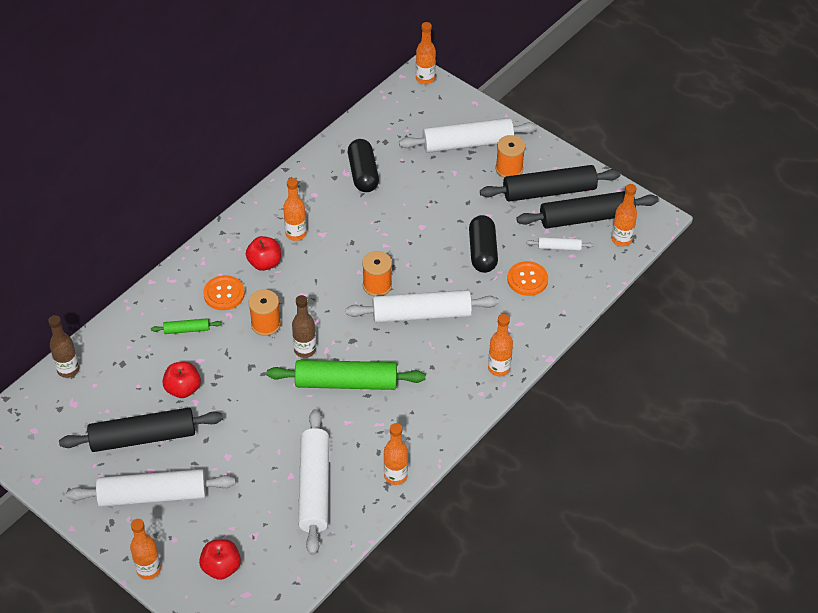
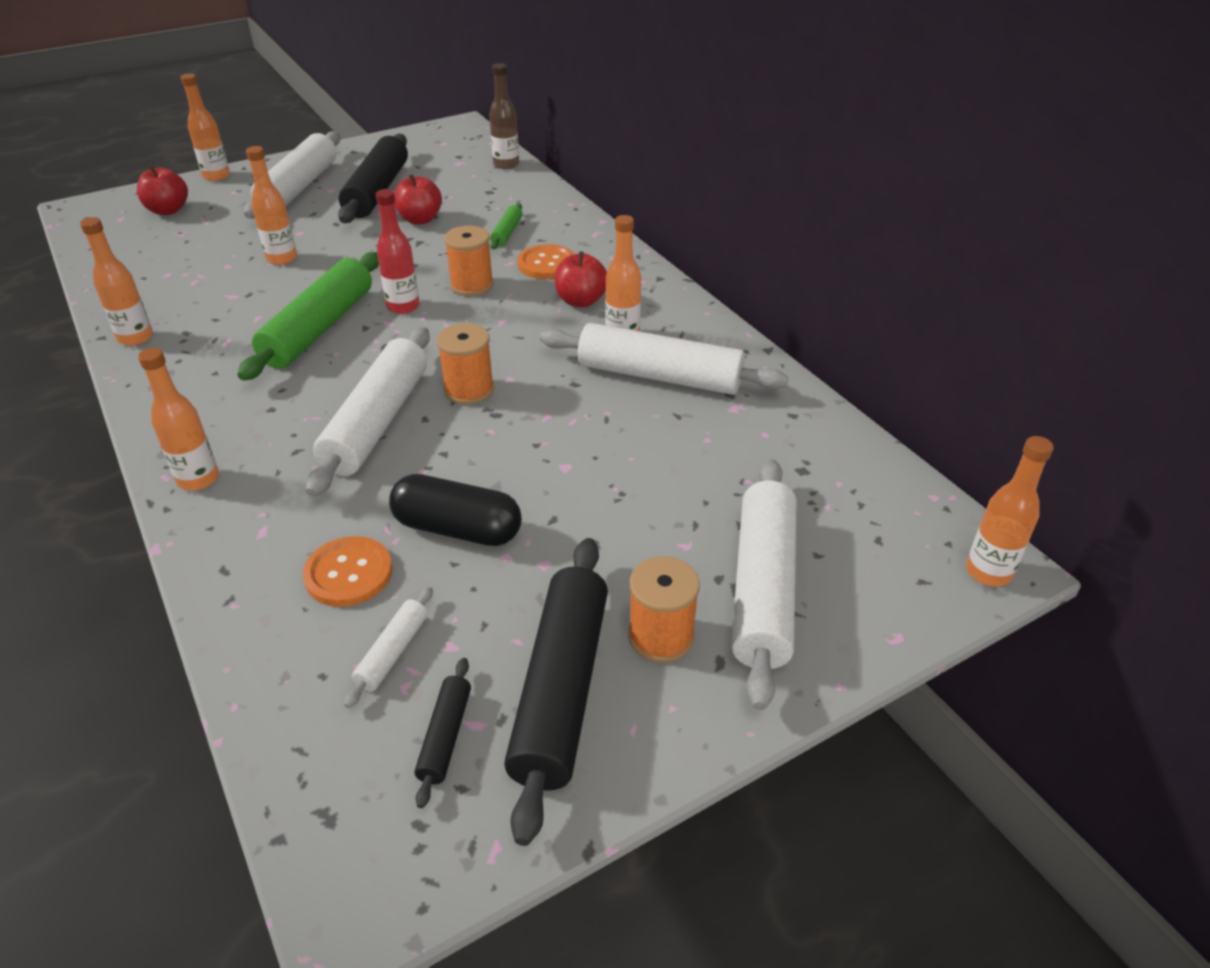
camera: 110 degrees right, 10 degrees down
(305, 350) = (403, 306): brown bottle -> red bottle
(314, 487) = (193, 278): white rolling pin -> white rolling pin (659, 376)
(363, 174) = (726, 426): black capsule -> none
(586, 217) = (445, 736): black rolling pin -> black rolling pin, size x0.46
(621, 239) = (337, 786): orange bottle -> orange bottle (282, 258)

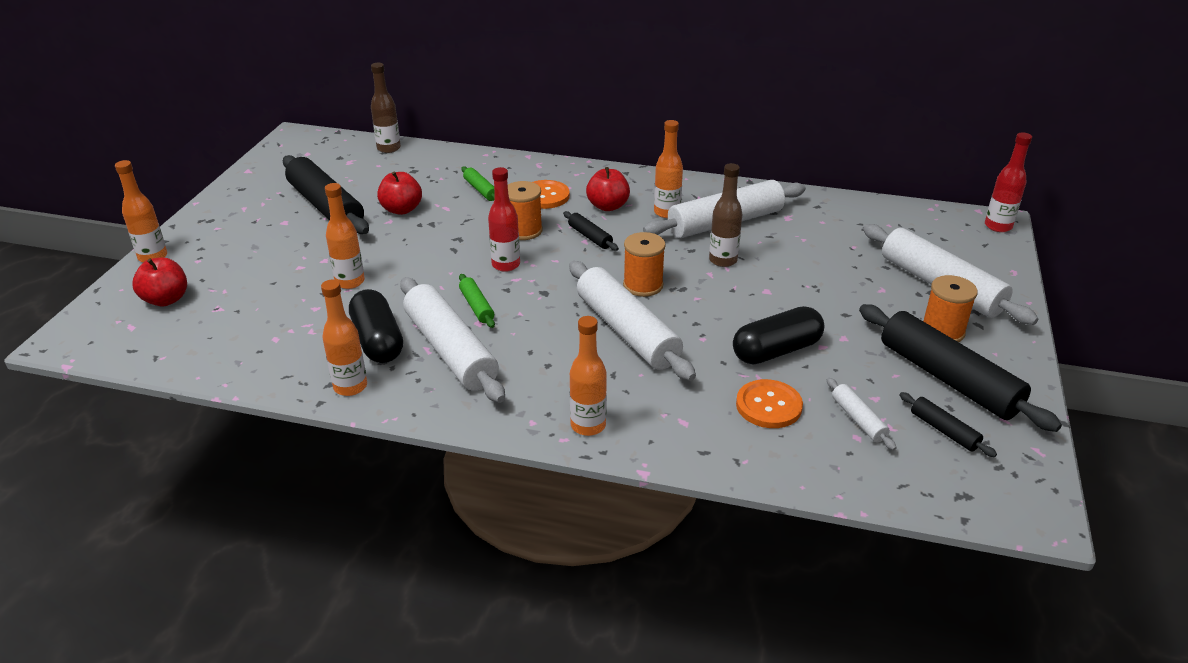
camera: 45 degrees left, 5 degrees down
(212, 314) = (378, 341): none -> black capsule
(299, 188) = (252, 232): white rolling pin -> white rolling pin (451, 350)
(319, 328) = (476, 306): green rolling pin -> green rolling pin, size x0.46
(512, 320) = (590, 237): none -> black rolling pin
(583, 411) = (723, 260): none -> brown bottle
(988, 572) = (998, 226): orange bottle -> red bottle

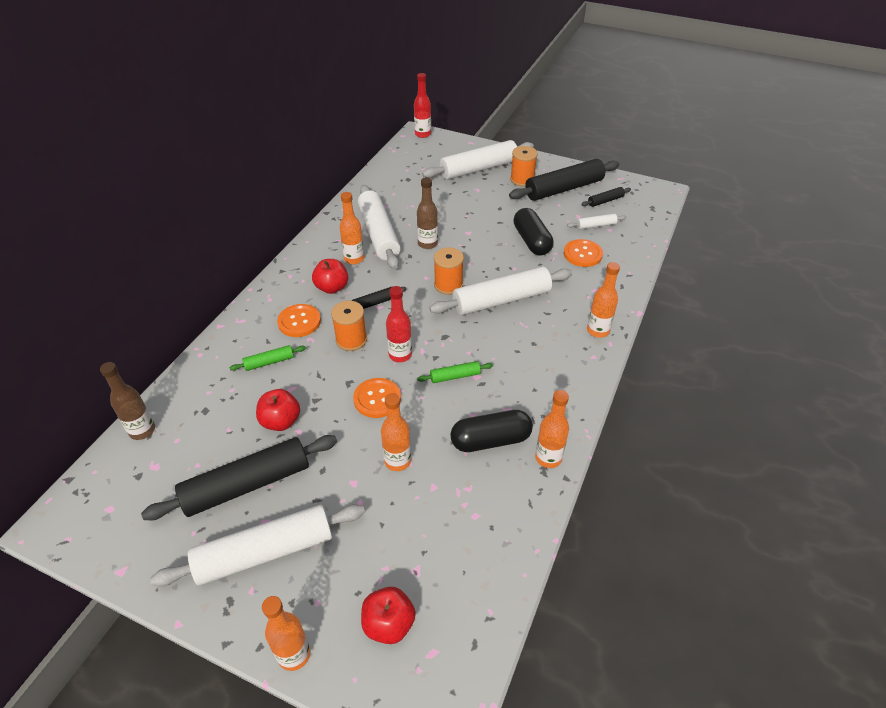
camera: 80 degrees left, 10 degrees up
(435, 259) = (377, 399): none -> orange button
(451, 350) = (510, 394): white rolling pin -> white rolling pin (265, 552)

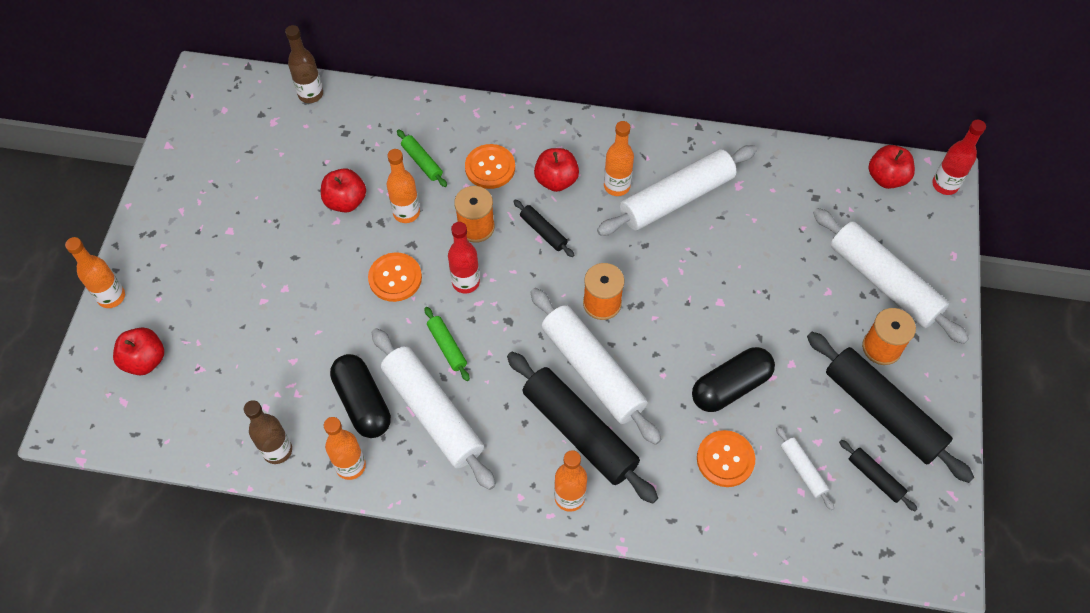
camera: 75 degrees right, 15 degrees up
(247, 485) = (266, 201): black rolling pin -> black rolling pin (579, 432)
(265, 552) = (200, 242): white rolling pin -> white rolling pin (433, 413)
(397, 461) = (318, 320): orange bottle -> orange bottle (406, 213)
(407, 151) = (886, 178): none -> red apple
(427, 244) = (676, 259): brown bottle -> brown bottle (277, 450)

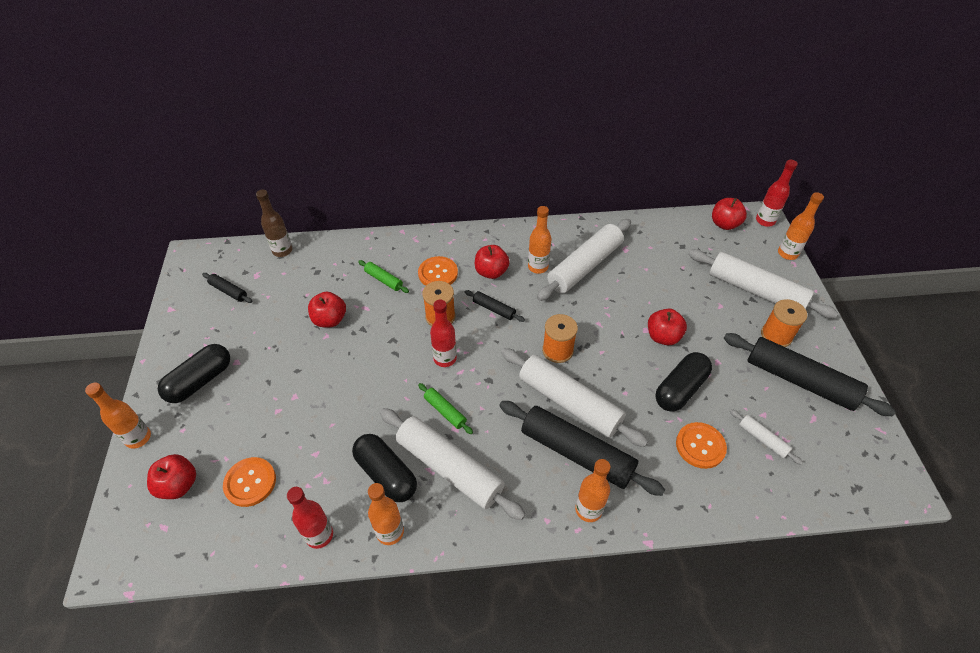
camera: 15 degrees left, 10 degrees down
(186, 245) = (200, 381): none -> black capsule
(277, 450) = (319, 535): brown bottle -> red bottle
(395, 278) = (386, 368): orange button -> orange button (250, 482)
(406, 213) = (381, 318): orange bottle -> orange bottle (787, 253)
(737, 316) = (663, 337): none -> red apple
(875, 477) = (819, 431): black rolling pin -> black rolling pin (228, 291)

